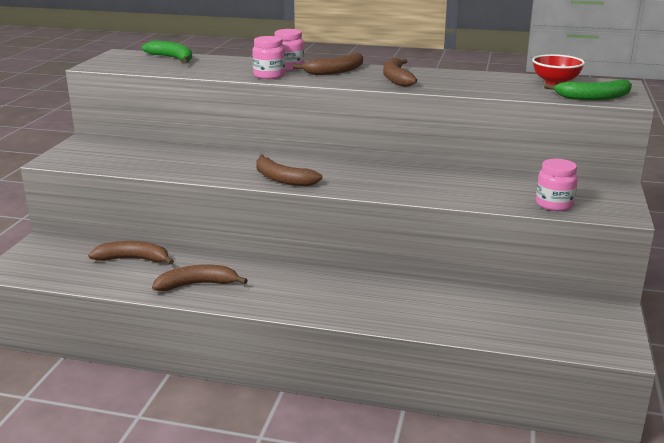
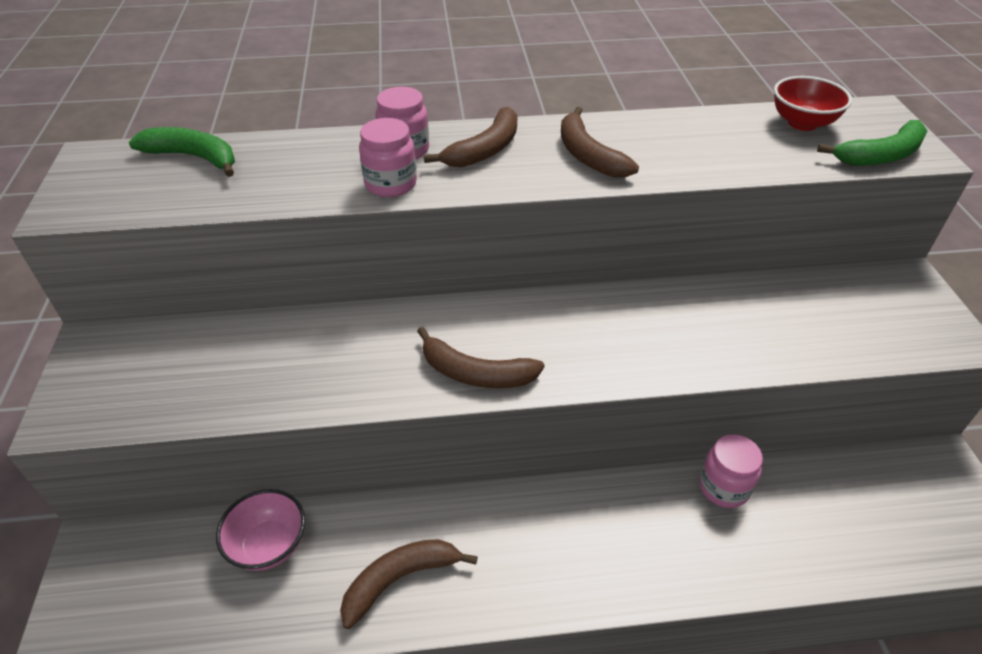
camera: 20 degrees left, 20 degrees up
(133, 259) = (269, 545): brown banana -> pink bowl
(554, 204) = (868, 339): pink jar -> pink jar (723, 487)

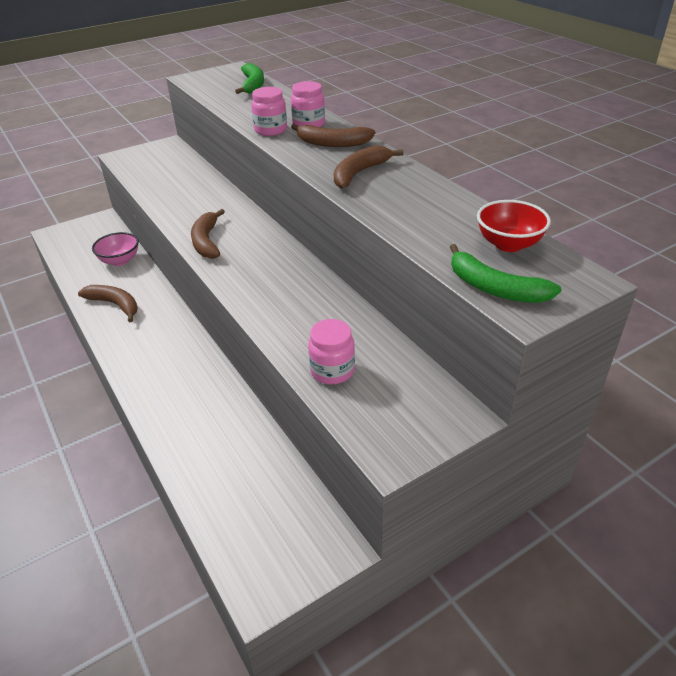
camera: 65 degrees right, 5 degrees down
(723, 487) = (236, 413): pink jar -> pink jar (332, 371)

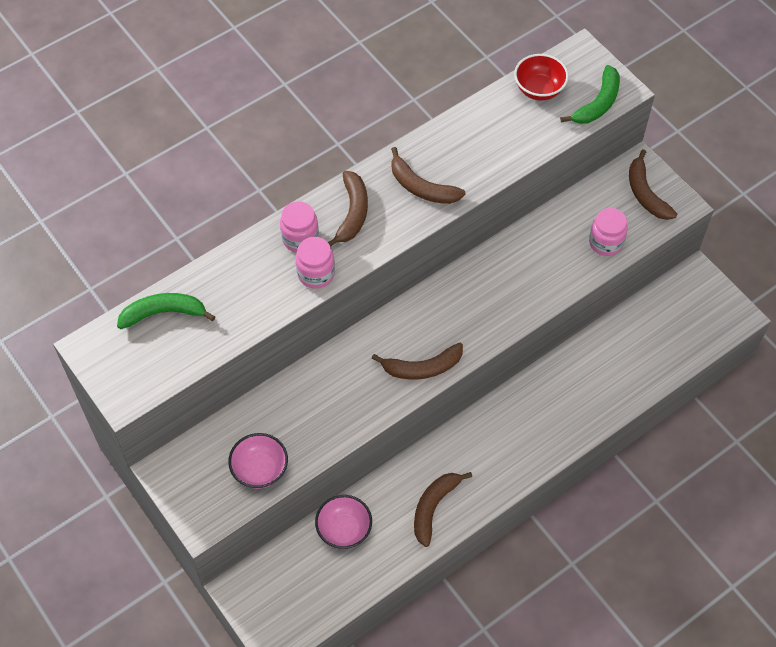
camera: 95 degrees left, 20 degrees up
(148, 174) = (260, 470): none -> pink bowl
(410, 417) = (645, 194): none -> brown banana

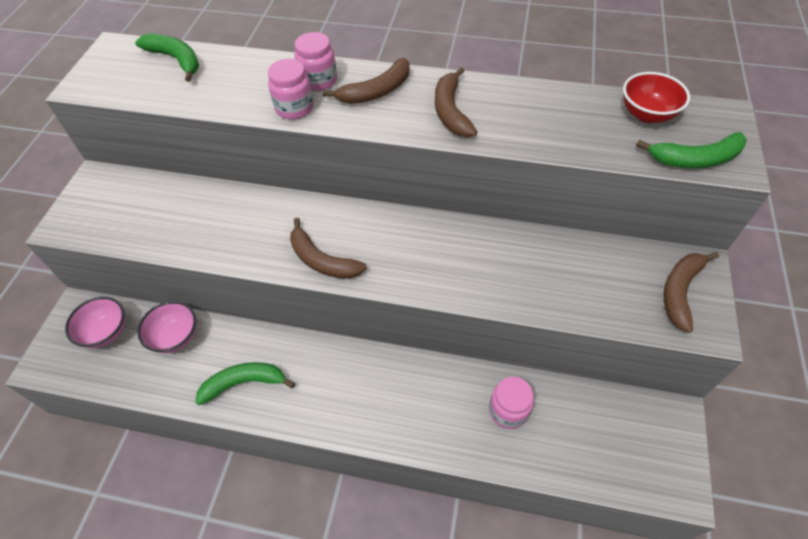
camera: 50 degrees right, 5 degrees down
(260, 470) = (135, 227): pink bowl -> pink bowl (106, 332)
(433, 507) = (244, 383): brown banana -> green banana
(605, 242) = (591, 299): pink jar -> pink jar (508, 411)

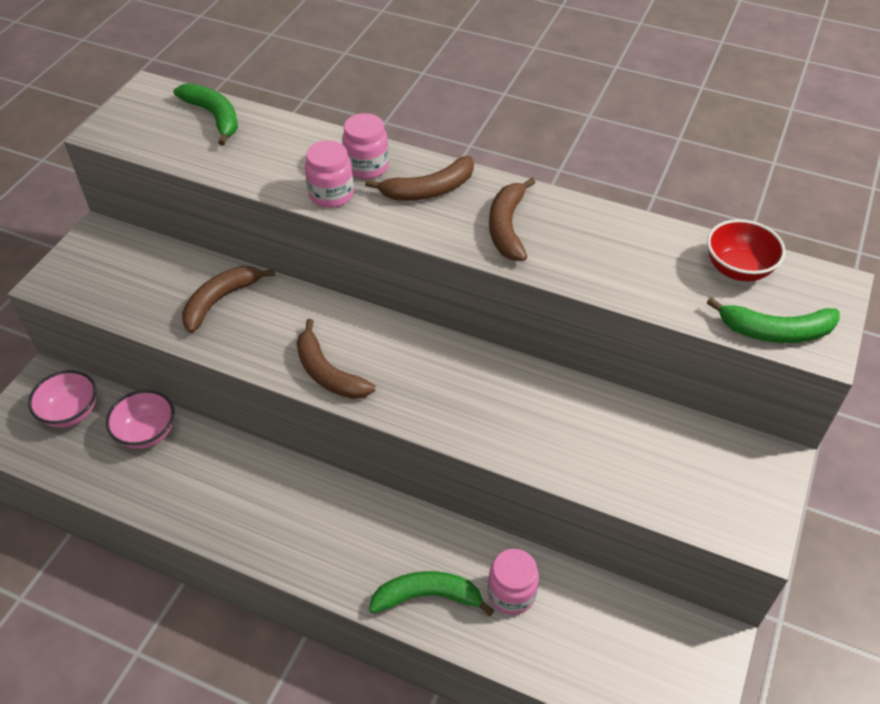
camera: 10 degrees right, 5 degrees down
(244, 383) = (212, 500): green banana -> green banana (427, 596)
(680, 292) = (739, 487): brown banana -> brown banana (220, 301)

